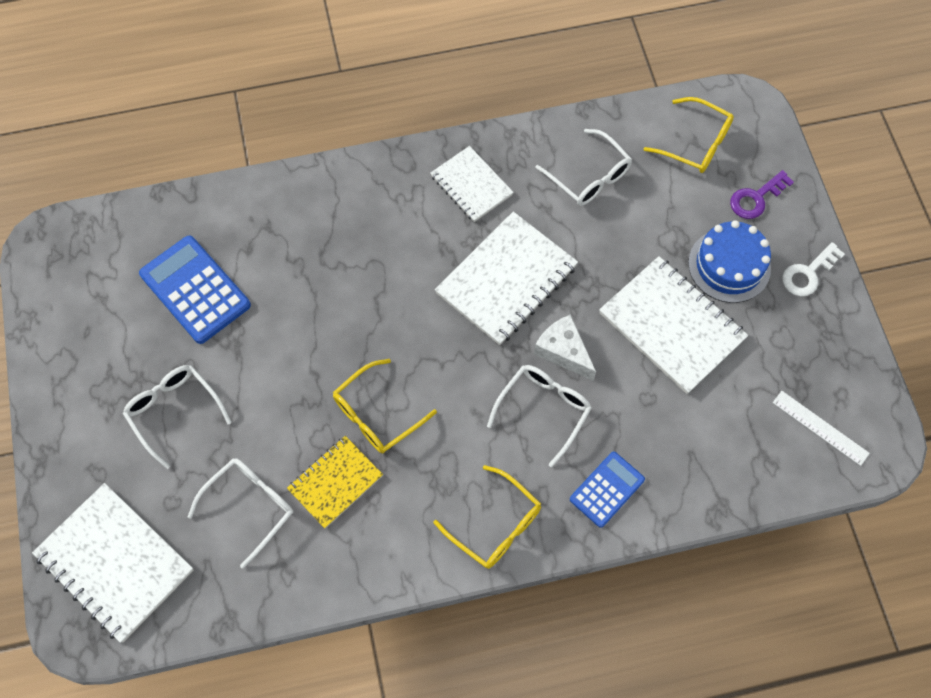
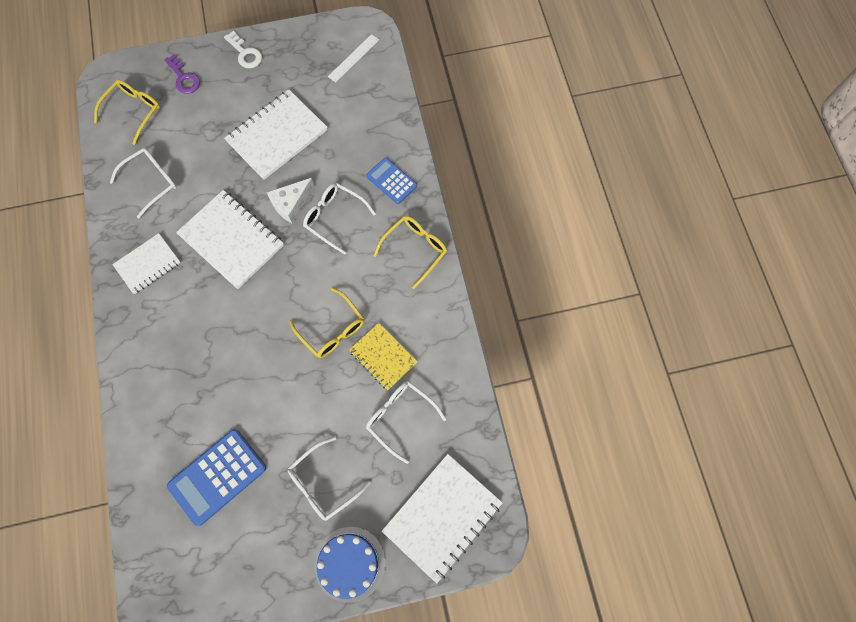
camera: 90 degrees left, 5 degrees up
(729, 265) = (234, 98): blue cake -> blue cake (350, 563)

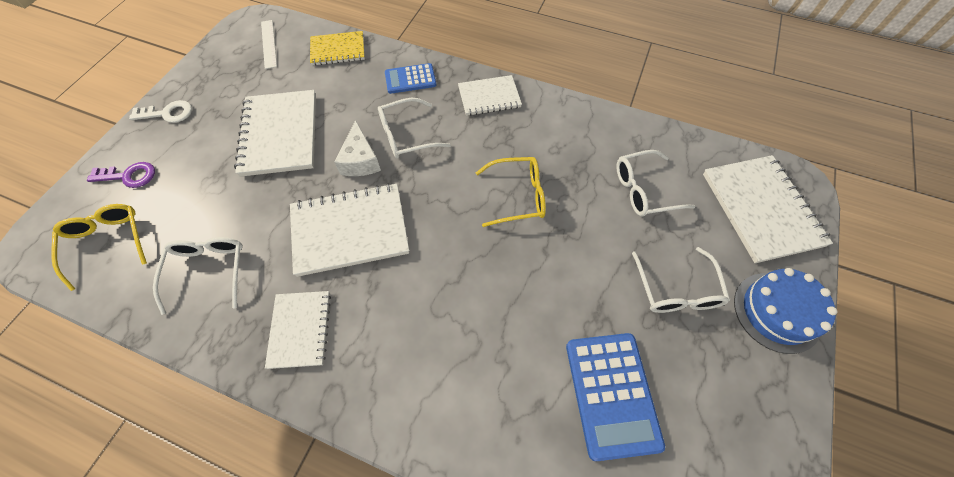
camera: 55 degrees left, 10 degrees down
(383, 356) = (574, 172): yellow notebook -> yellow notebook (338, 50)
(415, 249) = (489, 97): yellow glasses -> white notebook

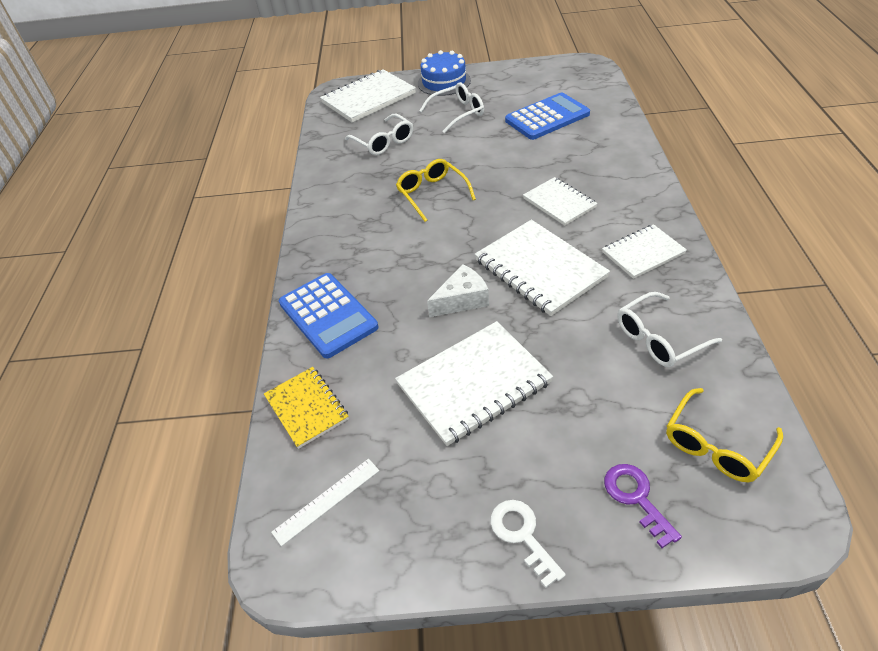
camera: 110 degrees left, 15 degrees down
(406, 135) = (410, 282): white glasses -> none
(410, 79) = (328, 315): blue calculator -> blue calculator, size x1.63
(489, 97) = (326, 248): white notebook -> white notebook (559, 203)

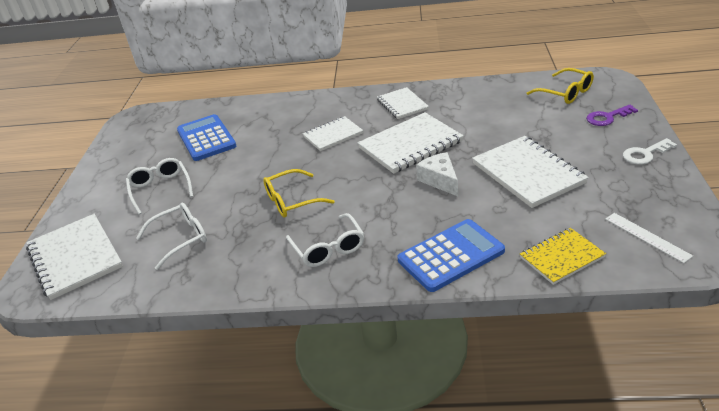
camera: 85 degrees left, 10 degrees down
(444, 82) = (89, 200): blue cake -> none
(659, 338) = (484, 104): white glasses -> white glasses (328, 248)

